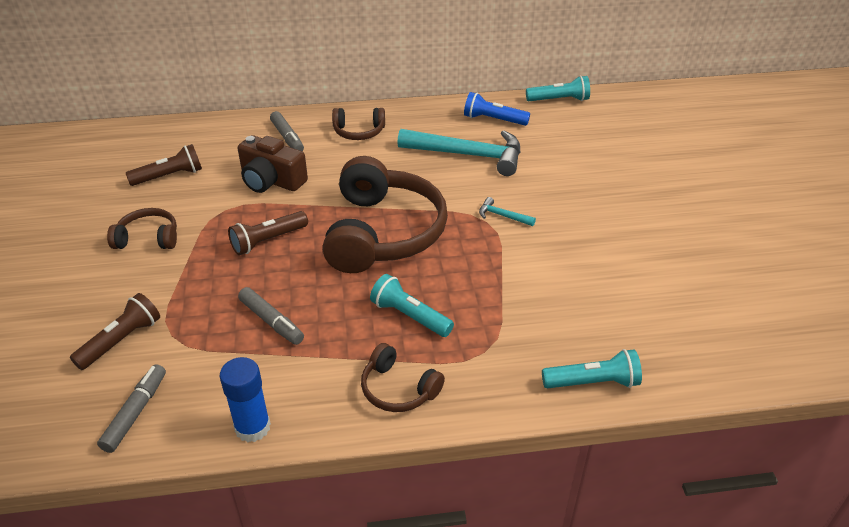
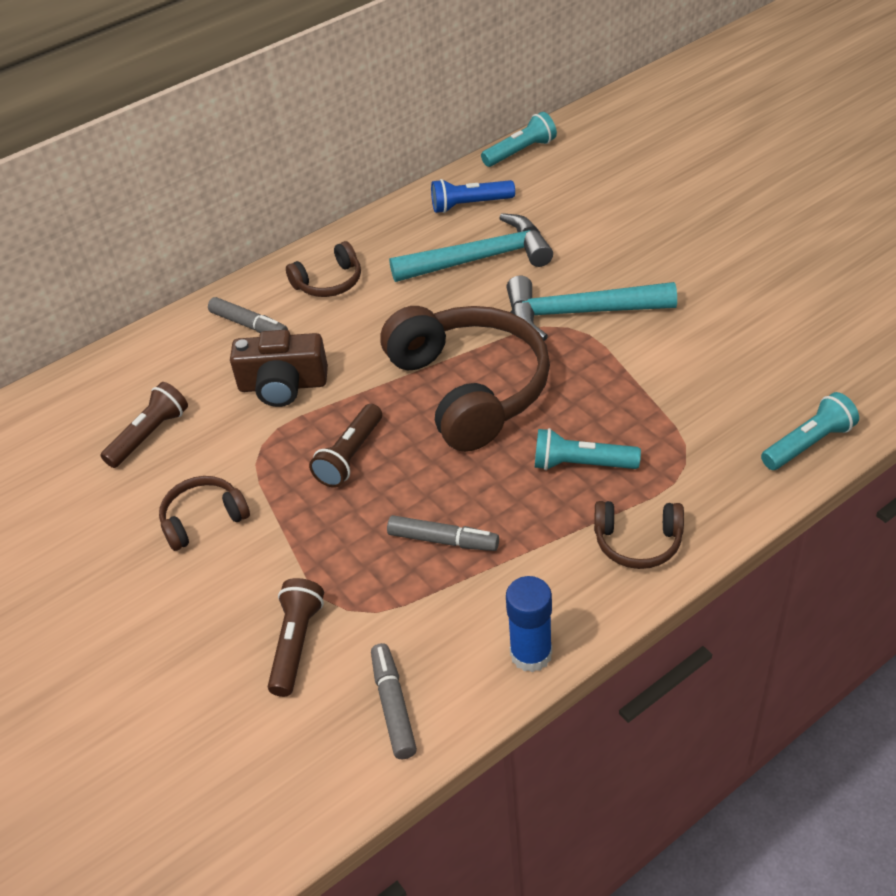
camera: 25 degrees left, 5 degrees up
(502, 216) = (578, 313): turquoise hammer -> turquoise hammer, size x2.38

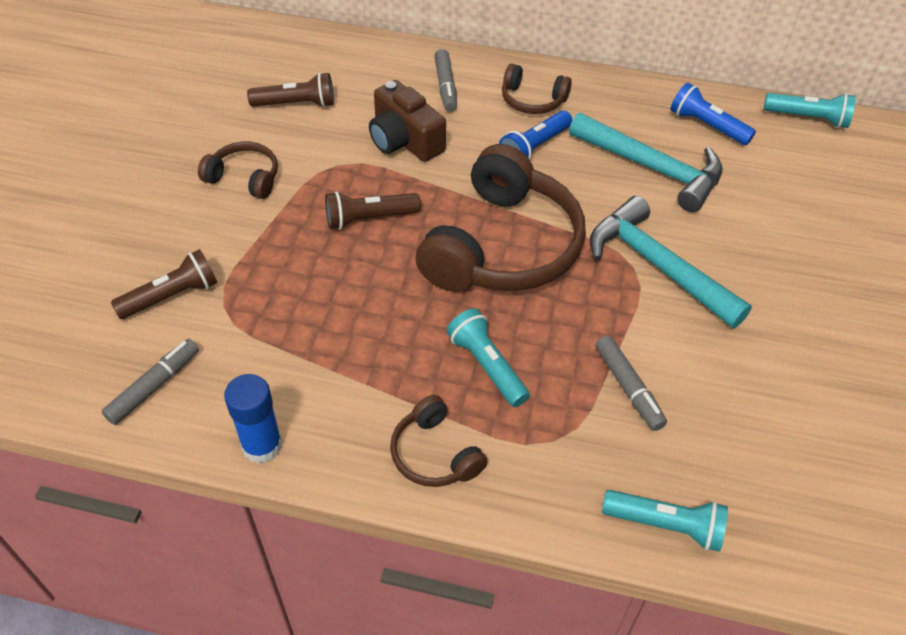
camera: 45 degrees right, 5 degrees up
(383, 311) = (534, 147): none -> blue flashlight
(443, 540) = (332, 323): grey marker -> grey marker (628, 388)

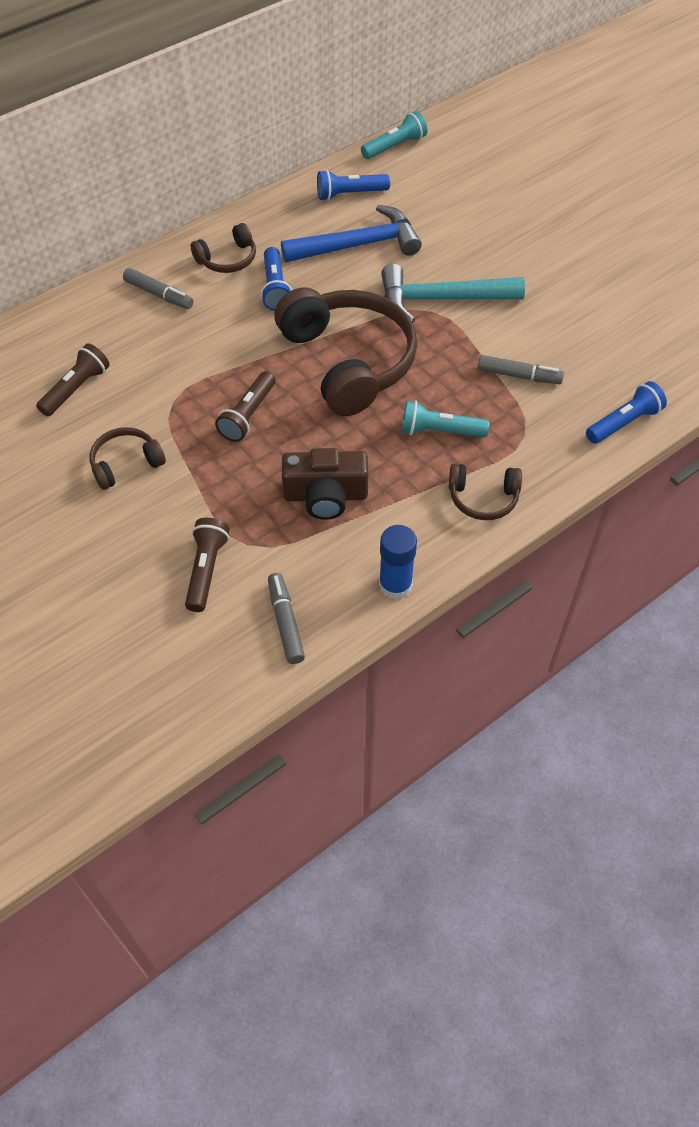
camera: 50 degrees left, 5 degrees up
(404, 140) = (190, 350): brown camera -> brown camera (325, 495)
(653, 168) = (359, 245): turquoise hammer -> blue hammer
(665, 525) = (624, 423): turquoise flashlight -> blue flashlight

